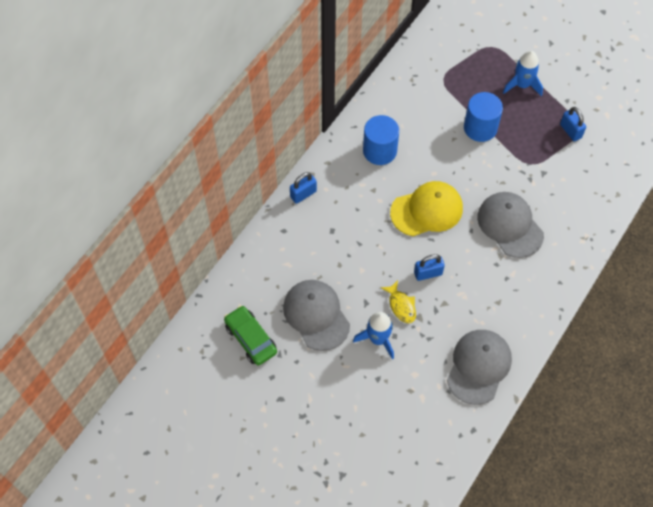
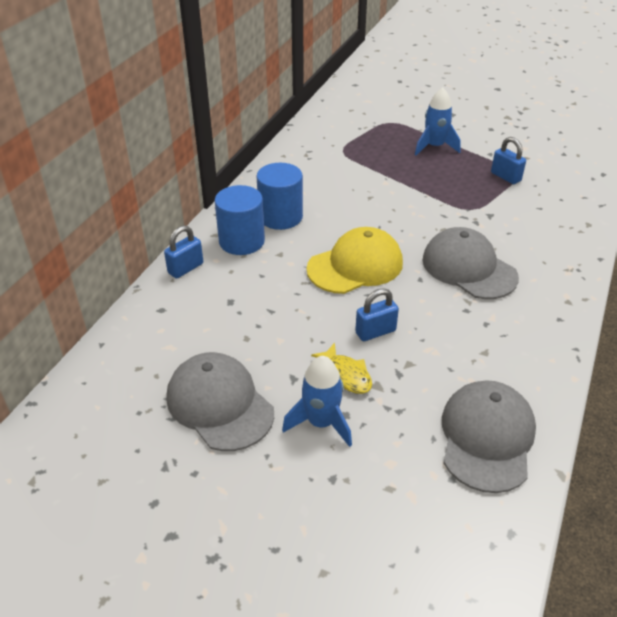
camera: 10 degrees left, 20 degrees down
(251, 339) = (116, 451): green car -> none
(480, 128) = (399, 185): blue cylinder -> blue cylinder (241, 241)

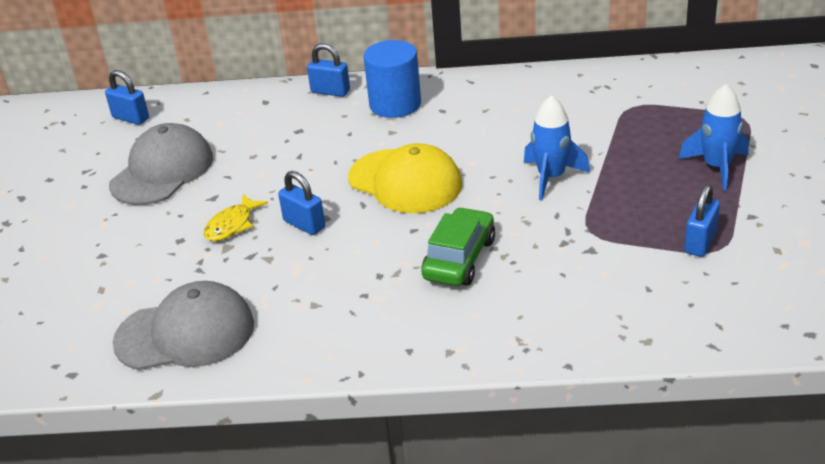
camera: 70 degrees right, 5 degrees down
(93, 410) = (131, 118): none -> blue padlock
(280, 217) = (456, 111): blue cylinder -> none
(321, 423) = (163, 229): blue rocket -> blue rocket (551, 177)
(469, 268) = (459, 259): grey cap -> green car

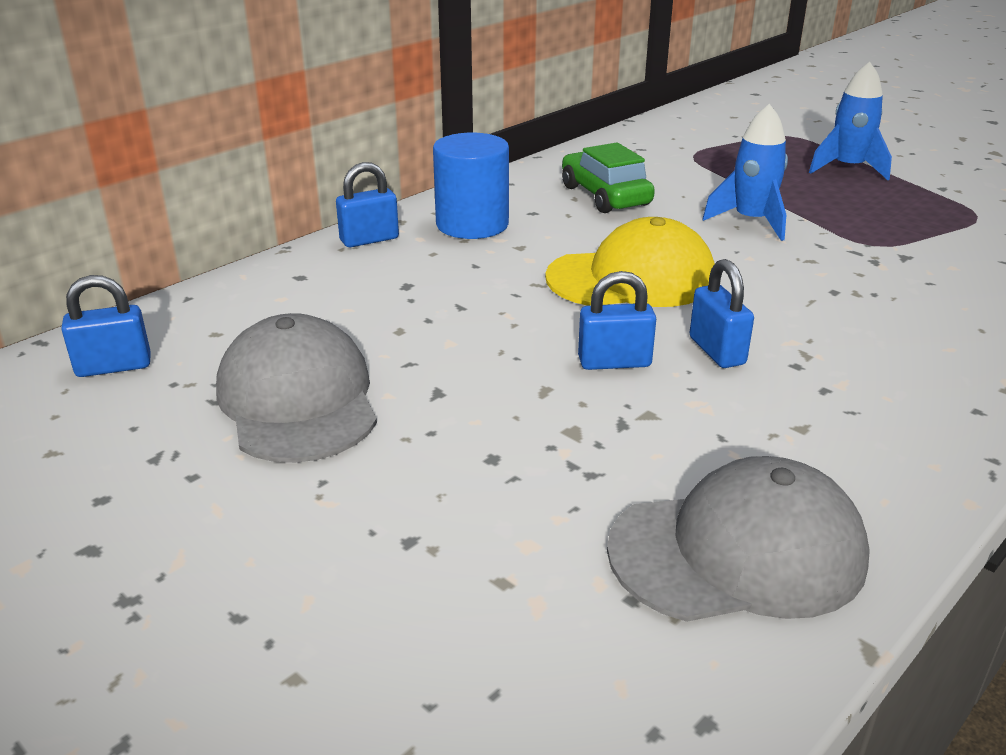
camera: 50 degrees left, 5 degrees down
(185, 333) = (738, 552): grey cap -> grey cap turned 45 degrees clockwise
(232, 225) = (529, 406): yellow fish -> none
(459, 259) = (830, 313): green car -> green car (605, 196)
(700, 242) = (957, 216): blue padlock -> blue padlock (717, 351)

